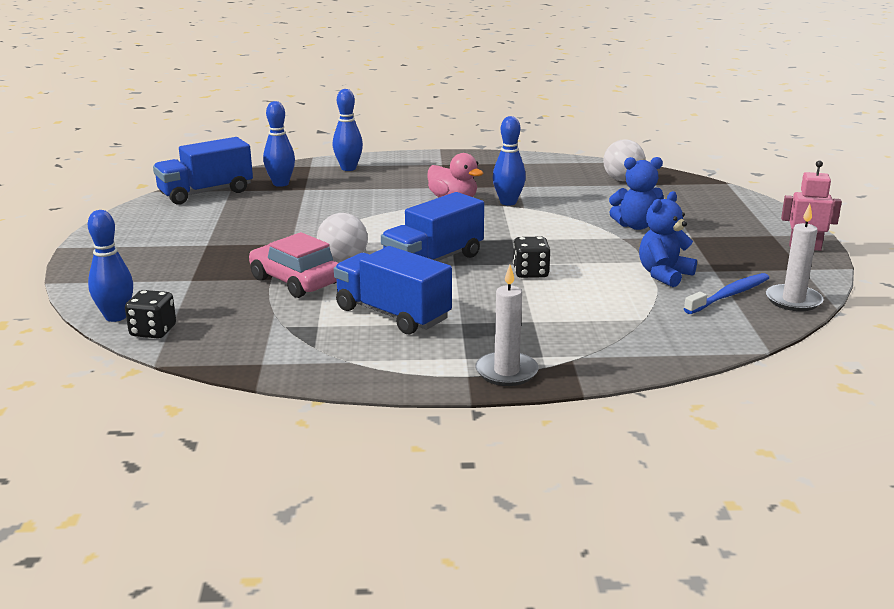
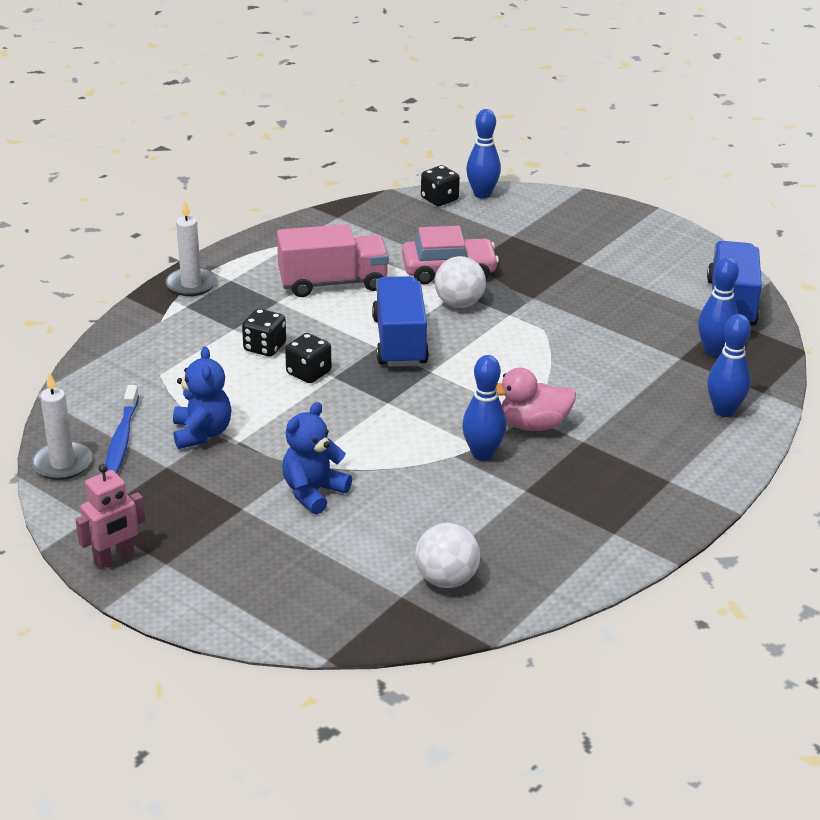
camera: 130 degrees right, 10 degrees up
(392, 314) = (333, 283): blue truck -> pink truck
(532, 299) = (265, 347): none -> black dice

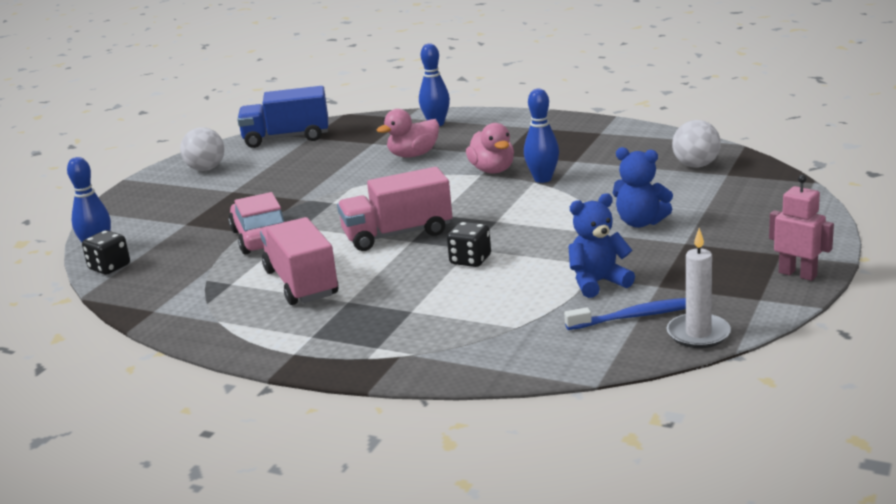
camera: 100 degrees left, 10 degrees down
(191, 284) = (329, 356): white candle -> none
(265, 347) = (437, 288): black dice -> none
(399, 342) = (397, 234): blue truck -> pink truck
(459, 303) = (321, 223): white ball -> white ball (206, 169)
(619, 379) = (413, 155): none -> pink duck
(714, 351) = (358, 135): blue bowling pin -> none

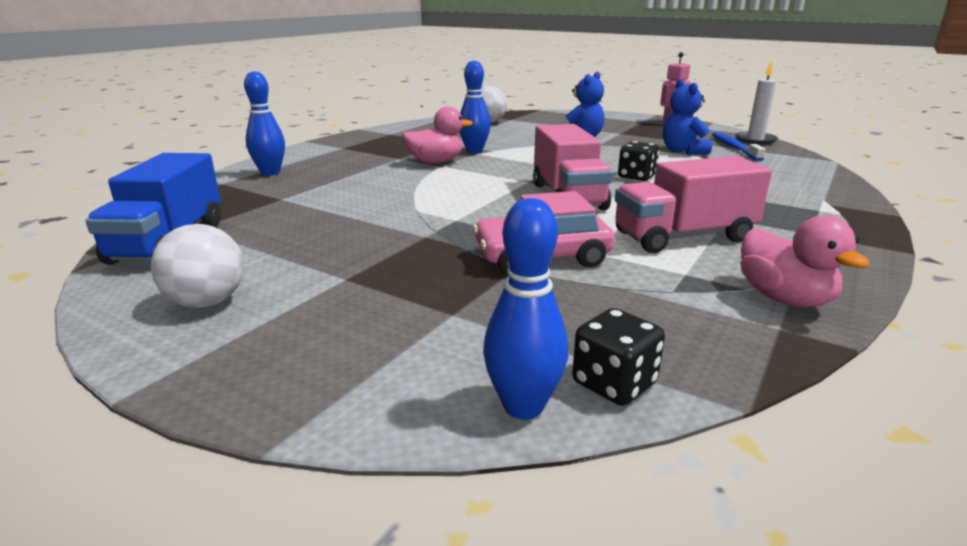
camera: 85 degrees left, 0 degrees up
(413, 155) = (352, 184): pink duck -> pink duck (784, 298)

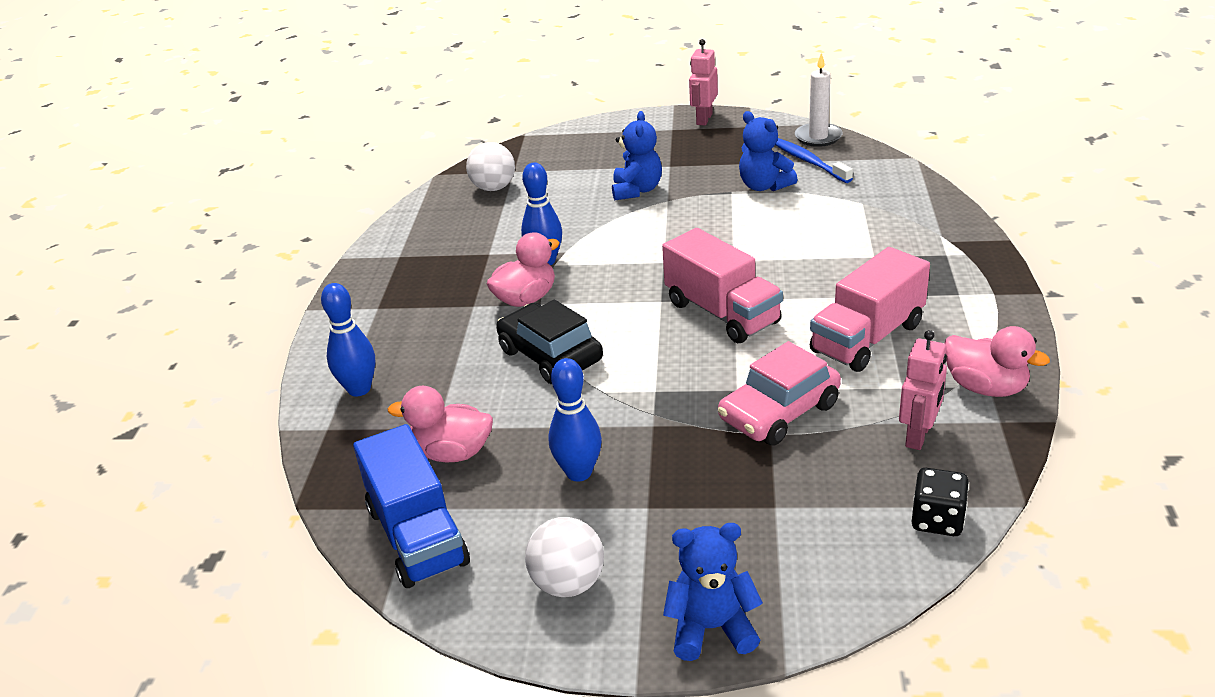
camera: 25 degrees left, 10 degrees up
(257, 381) = (711, 628): none -> blue teddy bear
(267, 211) = (452, 453): none -> pink duck
(409, 187) = (550, 355): none -> black car
(523, 406) = (900, 563): blue bowling pin -> blue bowling pin (579, 472)
(636, 177) = (757, 254): black dice -> none
(666, 311) = (918, 436): none -> pink robot

